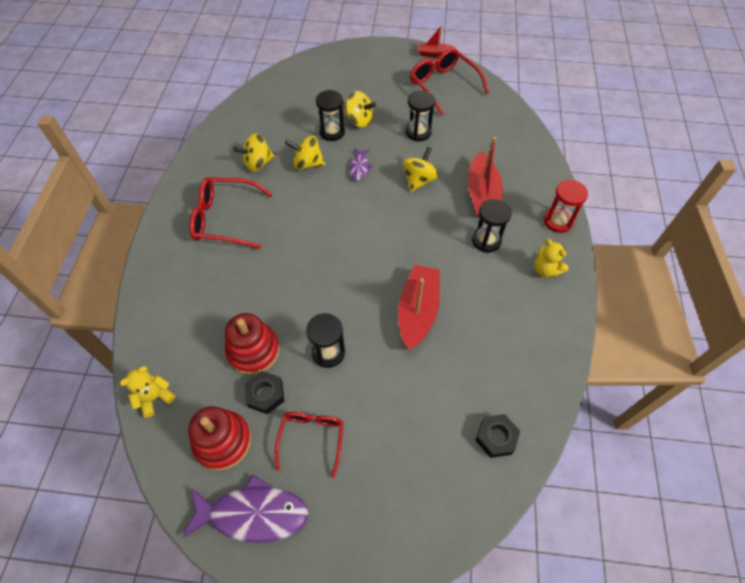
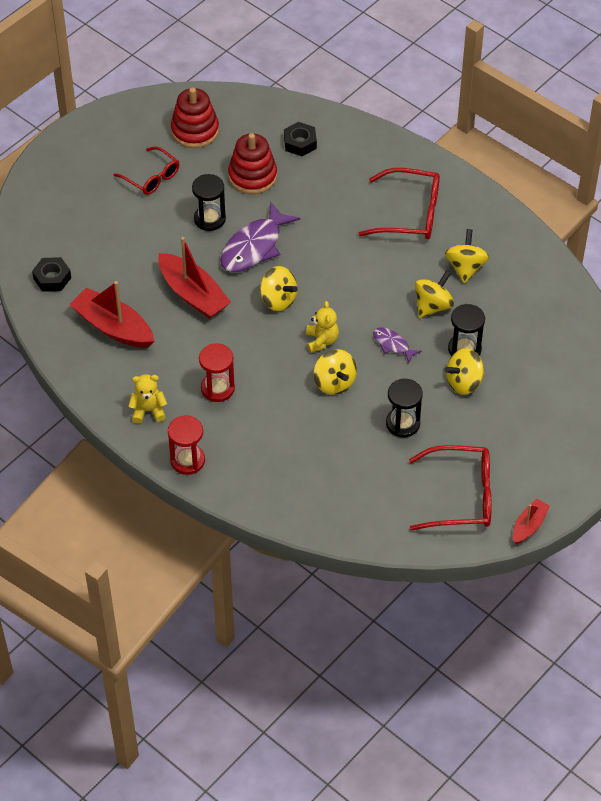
camera: 125 degrees right, 5 degrees down
(155, 398) = (263, 108): yellow teddy bear -> yellow teddy bear (321, 341)
(225, 219) = (410, 214): red glasses -> red glasses turned 60 degrees clockwise
(253, 513) = (130, 126): purple fish -> purple fish (254, 247)
(265, 394) = (209, 167): black nut -> black nut (300, 143)
(375, 252) = (278, 300): none -> yellow spinning top
(482, 194) = (272, 422): red boat -> red boat (113, 327)
(486, 240) = (217, 388): black hourglass -> red hourglass

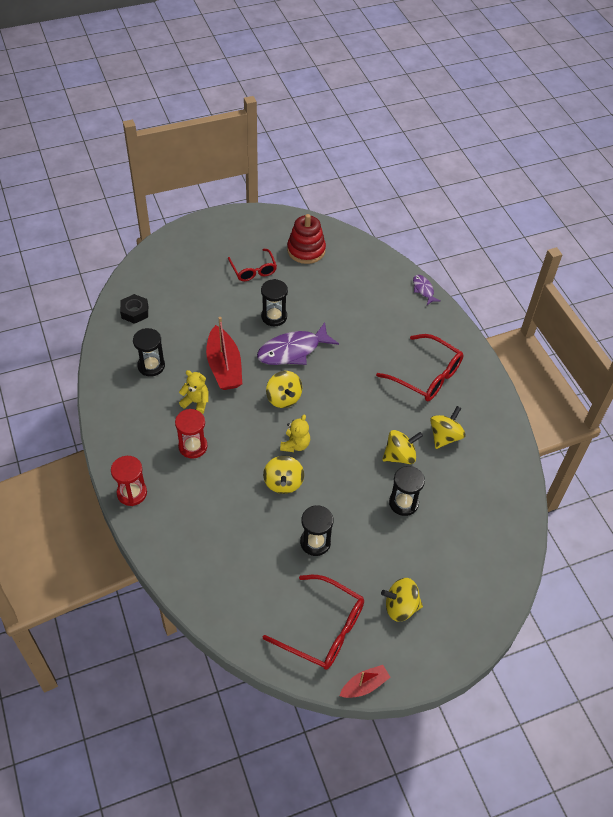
camera: 25 degrees right, 0 degrees up
(113, 327) = (151, 366): red boat -> black hourglass
(148, 411) = (131, 440): yellow teddy bear -> yellow teddy bear (196, 402)
(252, 176) = (326, 299): red stacking toy -> none
(300, 143) = (376, 289): black nut -> none
(393, 345) = (348, 473): purple fish -> purple fish (423, 290)
(464, 382) = (386, 530): yellow spinning top -> yellow spinning top (400, 607)

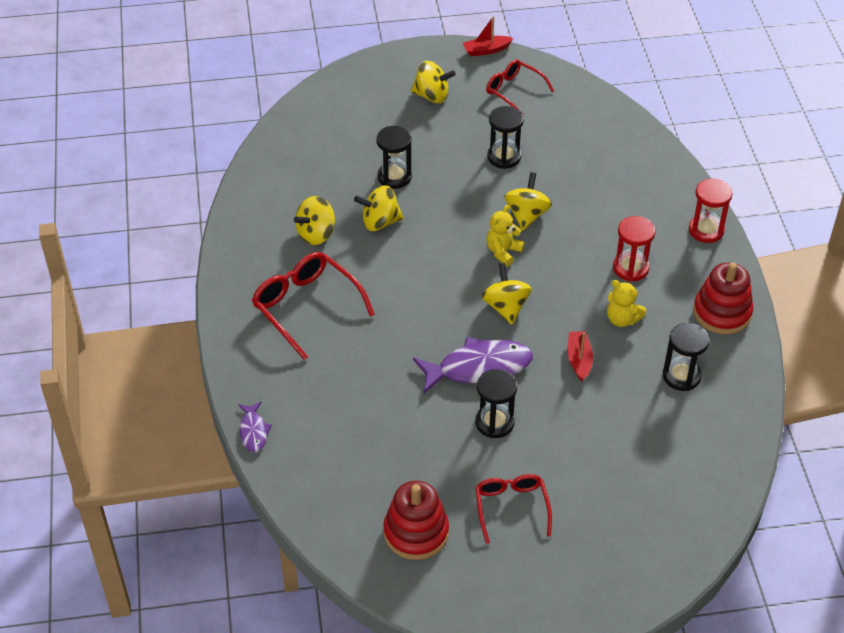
camera: 165 degrees left, 5 degrees down
(121, 419) = (722, 313): none -> red stacking toy
(135, 312) = (705, 462): black nut -> none
(224, 366) = (579, 360): red boat -> red boat, size x0.55
(323, 629) = (514, 91): red glasses -> red glasses, size x0.65

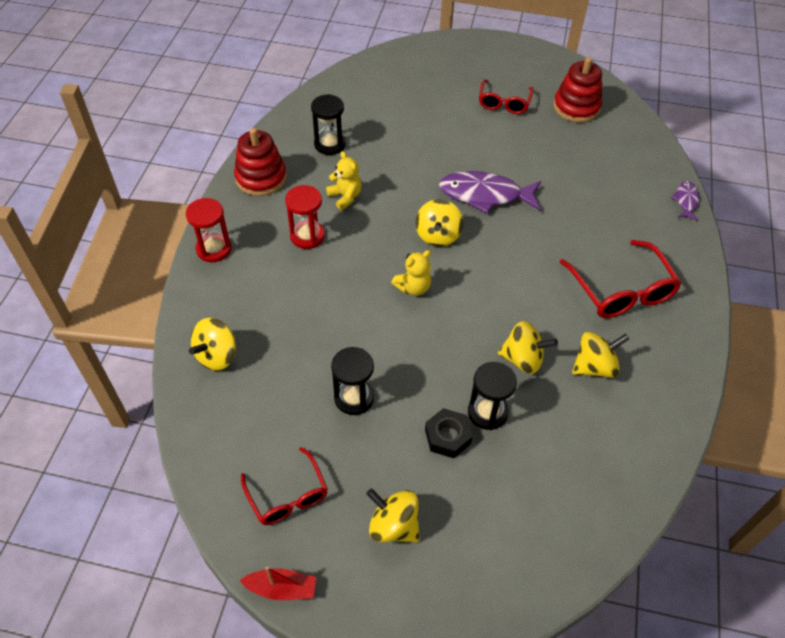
camera: 160 degrees left, 5 degrees up
(418, 153) = (447, 436): none -> black nut
(494, 422) = (491, 154): black hourglass -> none
(527, 215) = (369, 318): yellow spinning top -> yellow spinning top (217, 356)
(579, 360) = (400, 177): red boat -> none

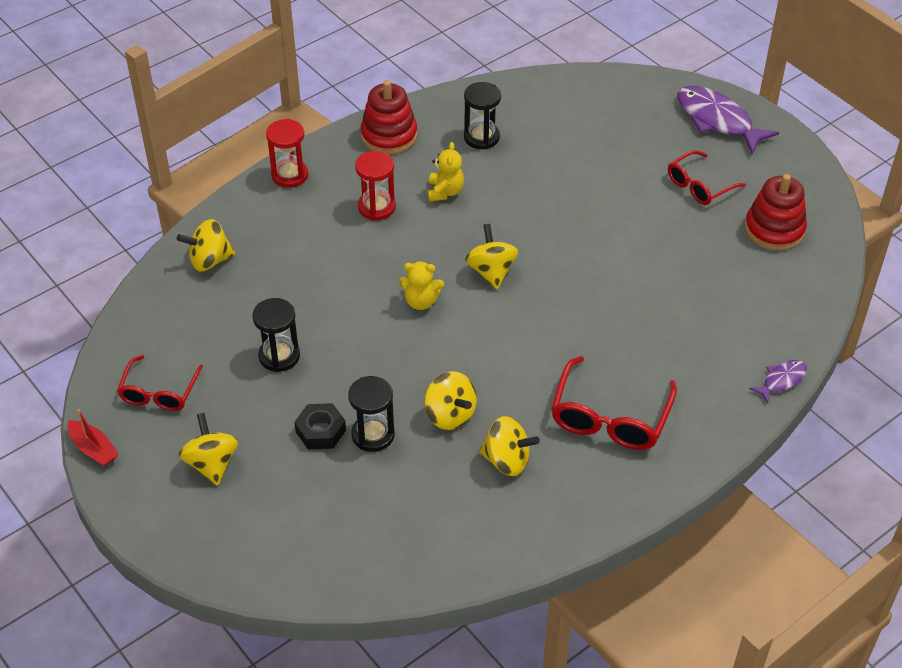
camera: 40 degrees right, 5 degrees down
(438, 236) = (491, 271): yellow spinning top -> yellow spinning top turned 120 degrees clockwise
(485, 195) = (577, 261): purple fish -> purple fish (717, 120)

